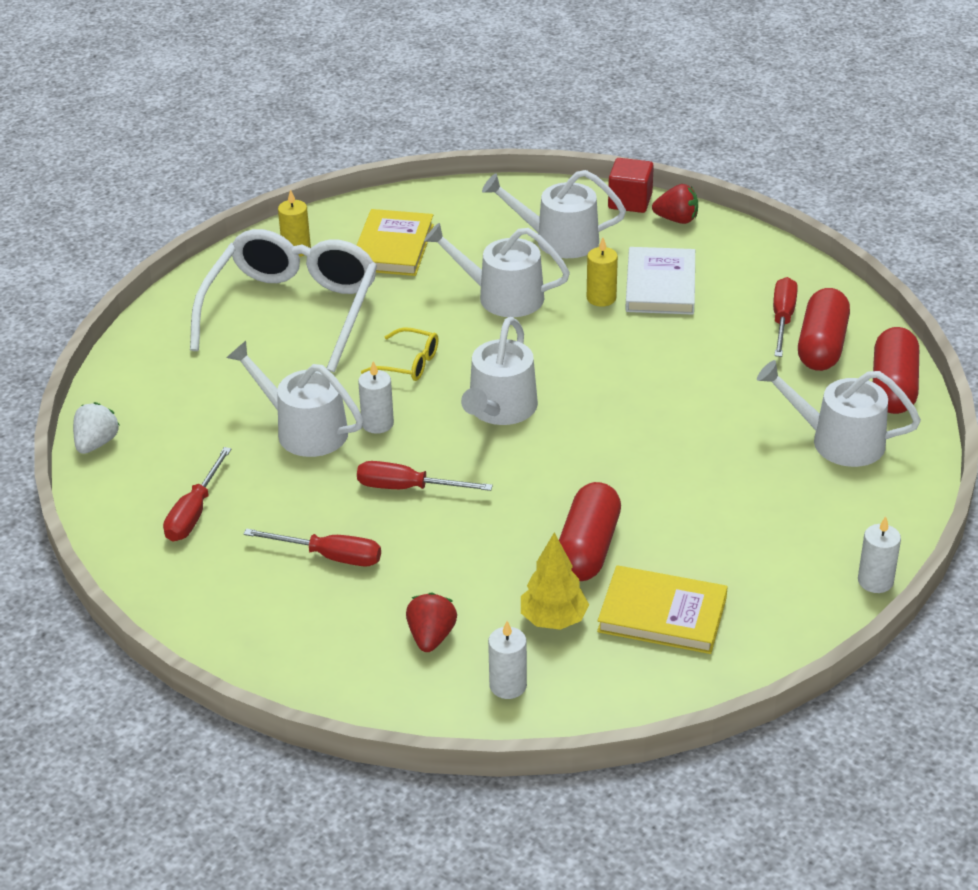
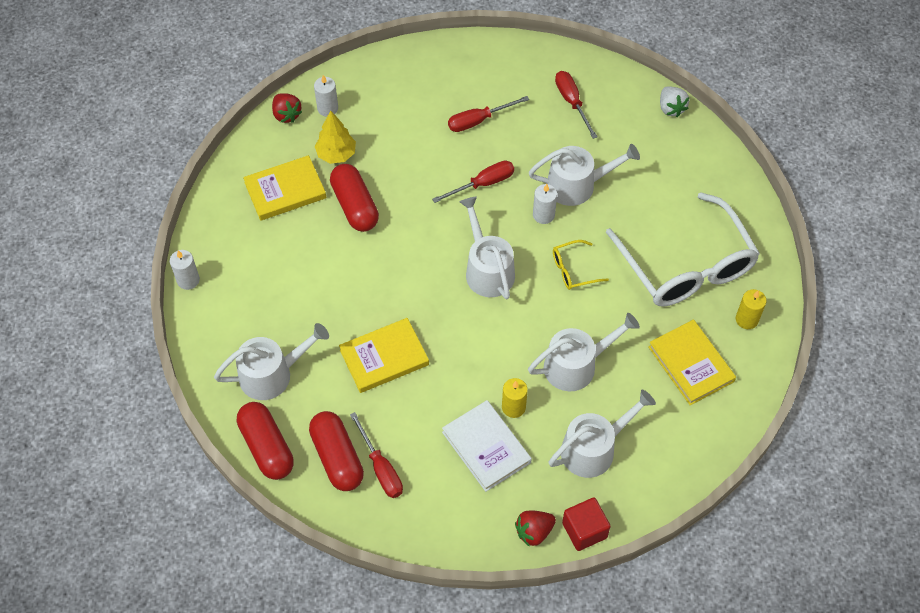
camera: 140 degrees right, 20 degrees up
(431, 637) = (386, 110): red strawberry -> red strawberry (286, 115)
(696, 395) = (384, 357): none -> yellow book

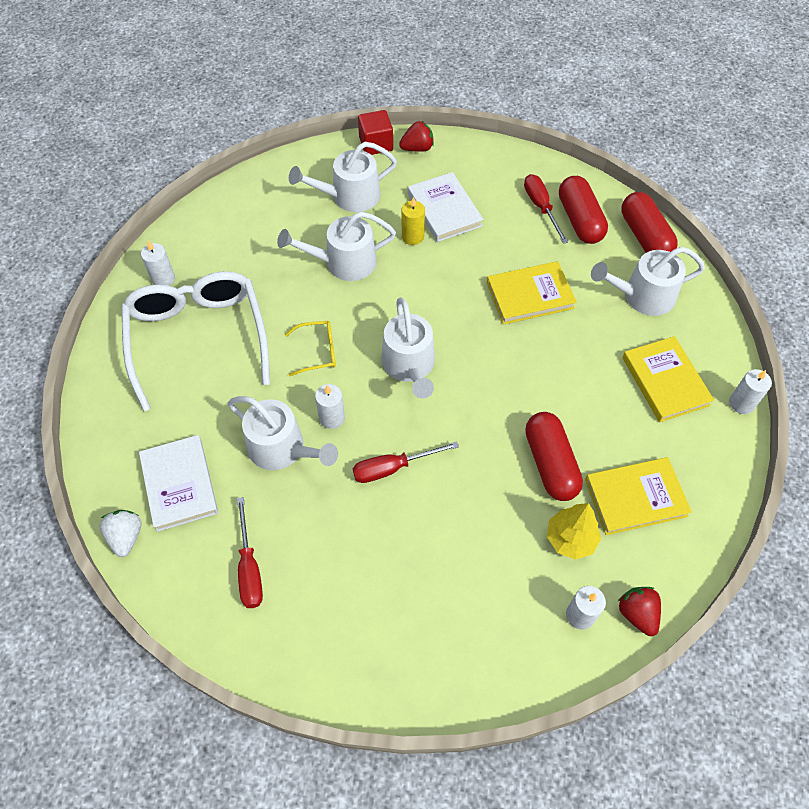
camera: 170 degrees left, 0 degrees up
(478, 120) = (379, 560): red screwdriver -> none
(577, 185) = (282, 448): white watering can -> white watering can turned 150 degrees counterclockwise
(647, 148) = (179, 484): none -> white book
(691, 364) = (235, 248): yellow book -> yellow book (665, 381)
(746, 319) = (163, 279): yellow candle -> white candle

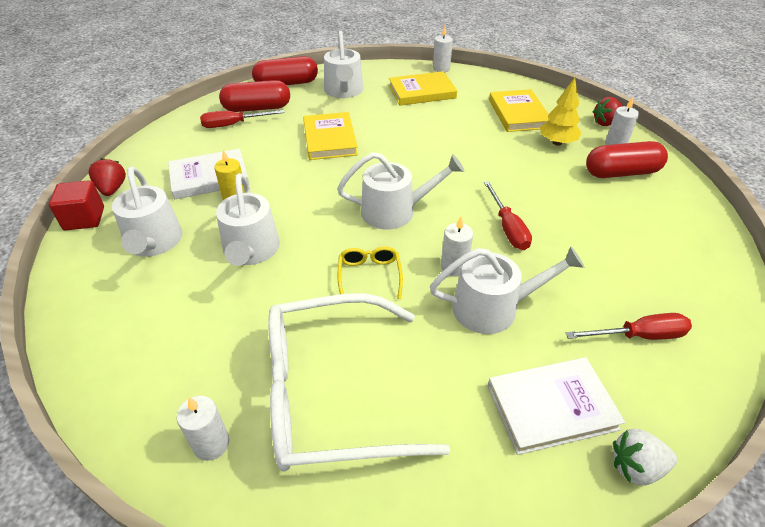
camera: 85 degrees left, 15 degrees down
(282, 448) = (493, 308): white watering can -> white watering can turned 45 degrees clockwise
(550, 463) = (494, 145): red capsule -> red capsule (621, 173)

